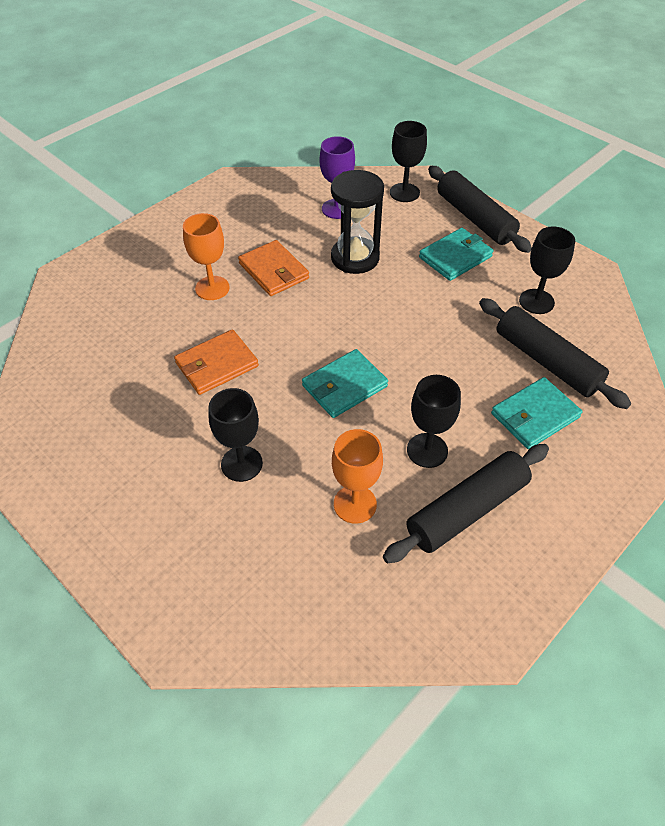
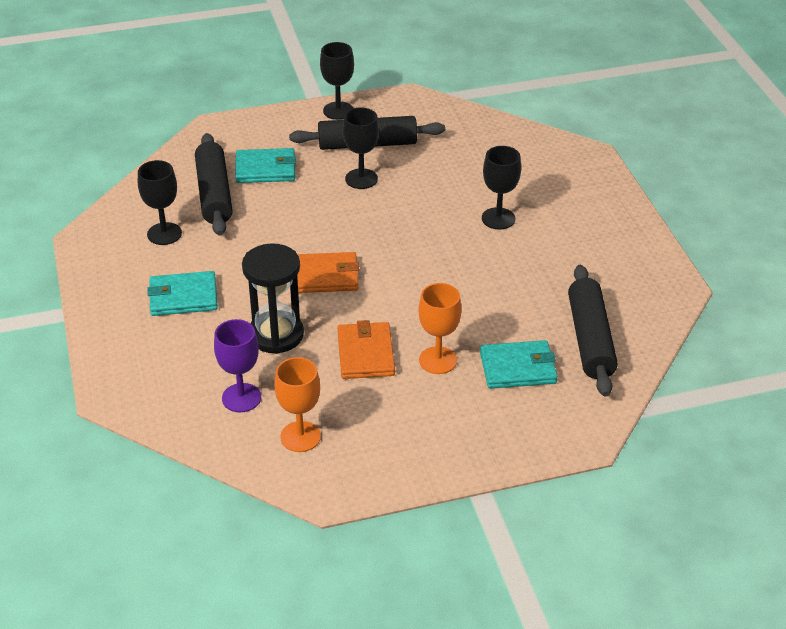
camera: 150 degrees left, 10 degrees down
(216, 365) = (476, 290): orange wallet -> orange wallet (325, 276)
(344, 386) = (384, 236): turquoise wallet -> turquoise wallet (518, 368)
(355, 504) = (436, 171): orange goblet -> orange goblet (300, 437)
(404, 192) = (150, 387): black goblet -> black goblet (338, 111)
(475, 218) = (116, 326): black rolling pin -> black rolling pin (590, 339)

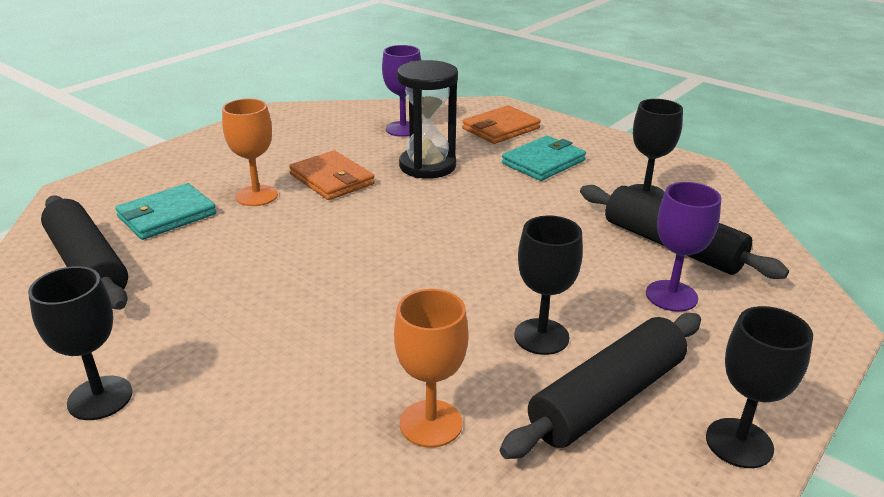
camera: 145 degrees right, 10 degrees down
(265, 169) = (671, 296): turquoise wallet -> purple goblet
(300, 437) = (332, 126): orange goblet -> orange goblet (431, 423)
(325, 276) = (441, 218): orange wallet -> orange wallet (500, 128)
(498, 218) = (291, 362): black goblet -> black goblet (100, 398)

